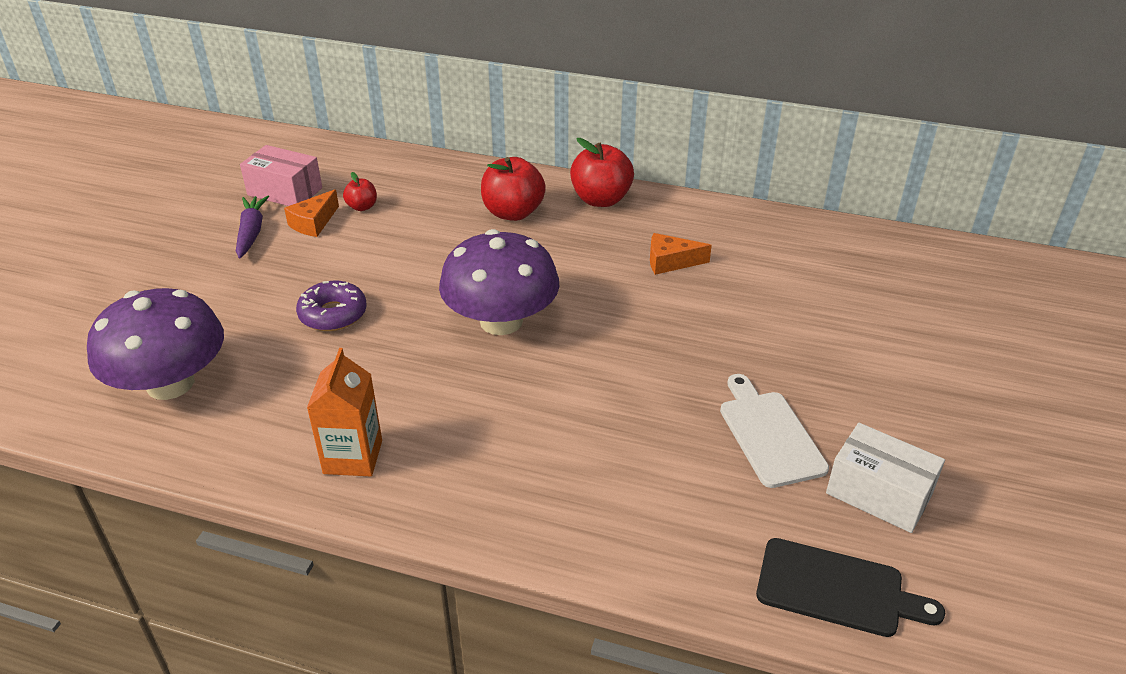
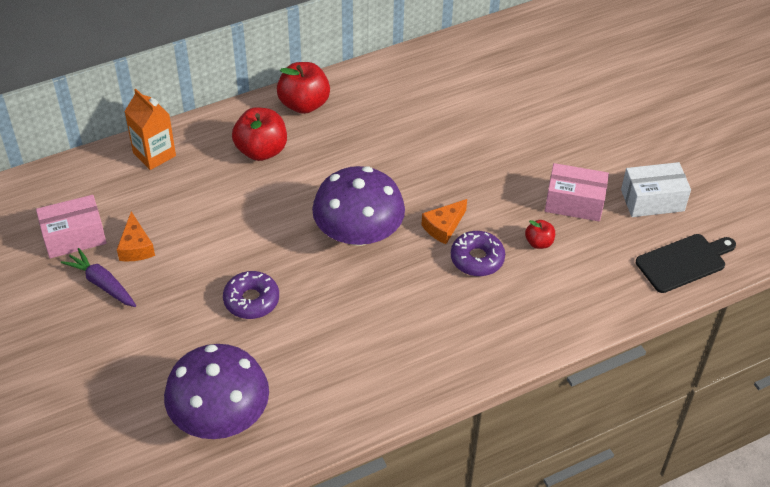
camera: 45 degrees left, 10 degrees up
(353, 457) = (392, 372): orange carton -> orange carton (154, 154)
(362, 207) = (151, 212): red apple -> red apple (539, 243)
(583, 416) = (477, 259): none -> purple donut
(670, 262) = (402, 126): orange cheese -> orange cheese (443, 227)
(769, 434) = (574, 203): white cutting board -> pink box

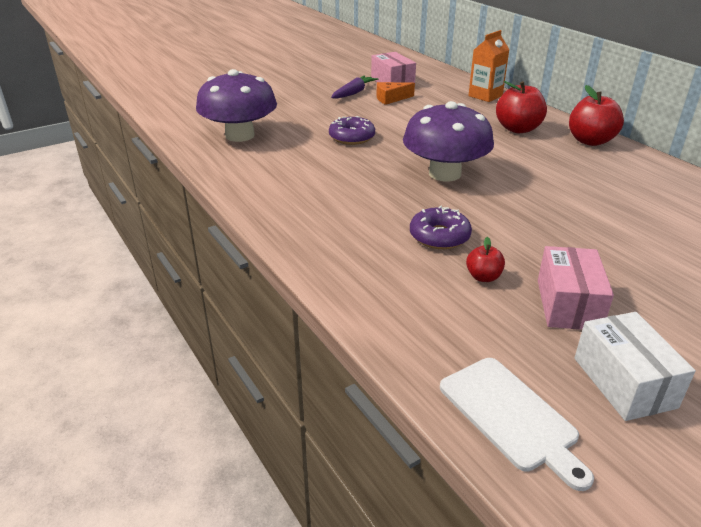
camera: 85 degrees right, 15 degrees down
(443, 227) = (475, 215): orange cheese -> none
(684, 262) = (511, 416): black cutting board -> white cutting board

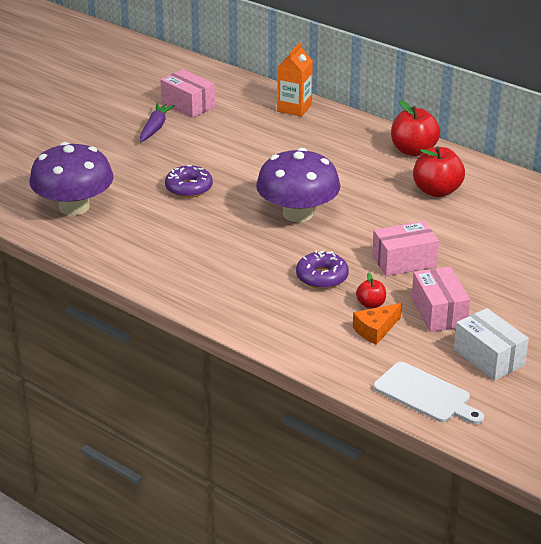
camera: 20 degrees left, 0 degrees up
(391, 98) = (199, 129): orange cheese -> orange cheese (375, 330)
(518, 129) = (343, 148): red apple -> red apple (436, 191)
(543, 238) = (404, 261): none -> pink box

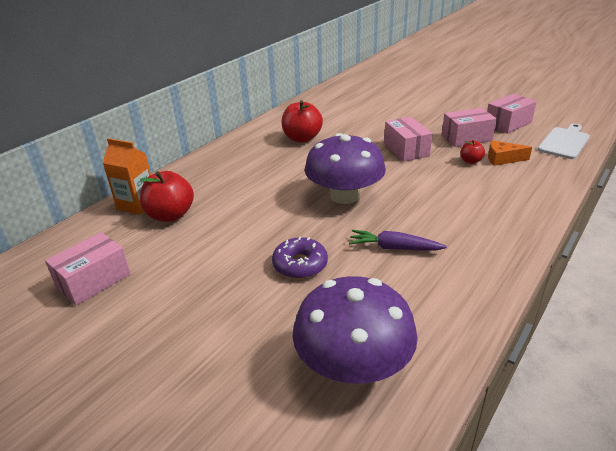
camera: 90 degrees left, 0 degrees up
(155, 128) = (146, 305): purple carrot -> purple carrot (394, 248)
(322, 277) = (442, 181): purple donut -> none
(375, 330) = (502, 159): orange cheese -> orange cheese turned 135 degrees clockwise
(413, 150) = (237, 147): red apple -> red apple (170, 215)
(489, 357) = (508, 124): white box -> pink box

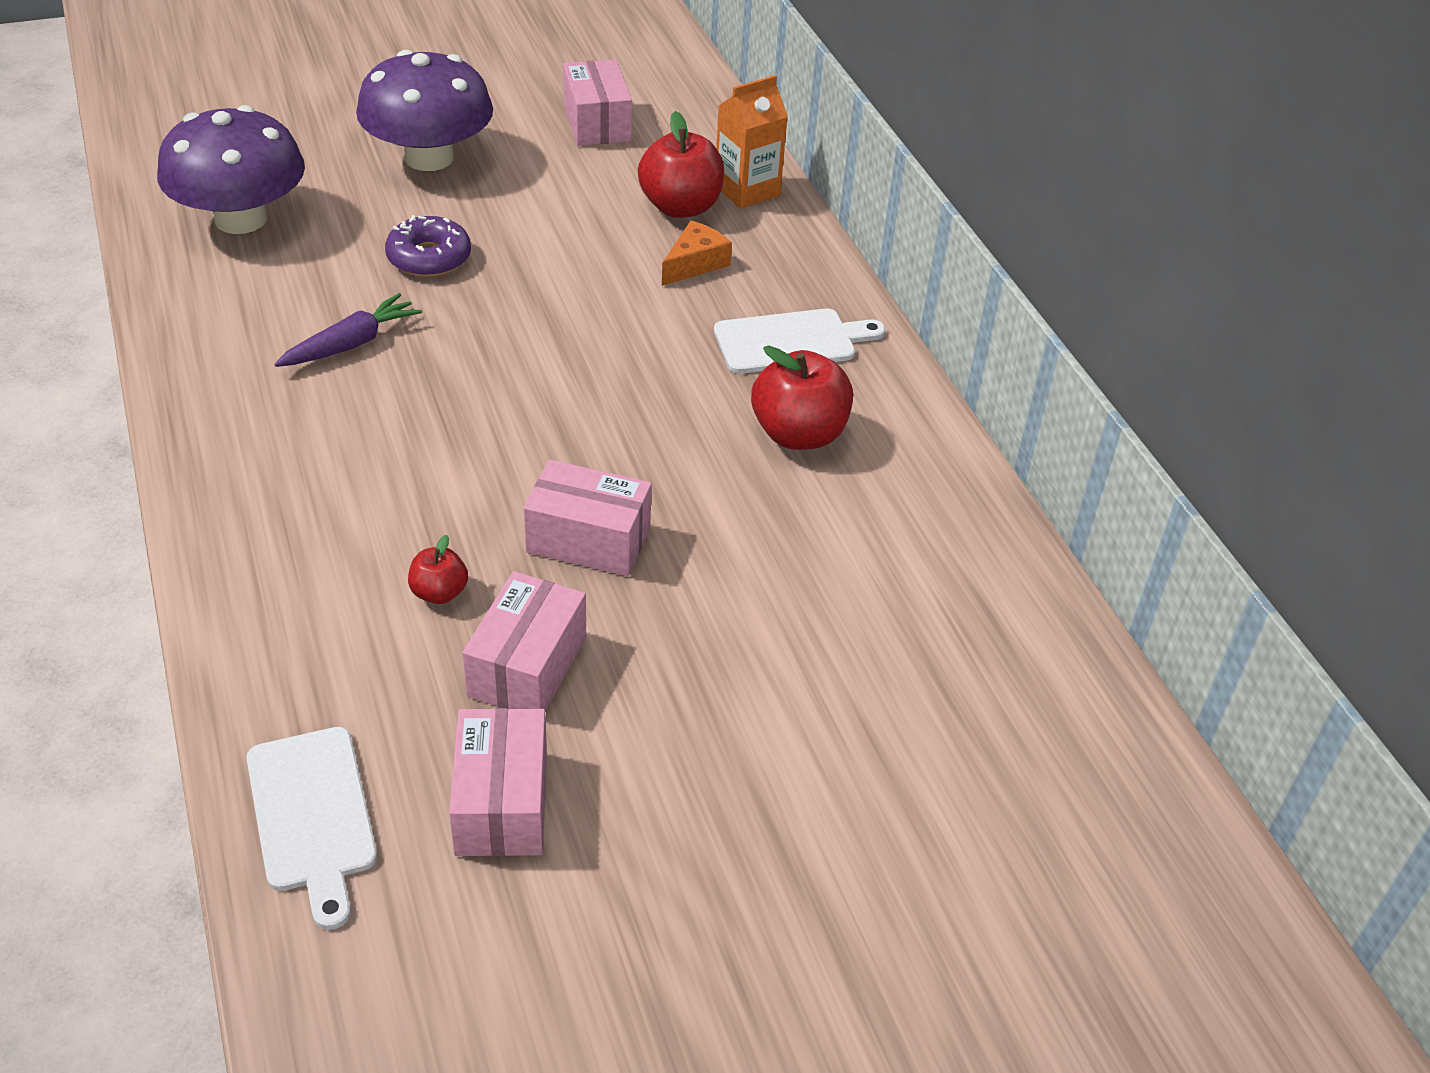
camera: 120 degrees right, 10 degrees up
(250, 156) = (791, 341): none -> white cutting board
(344, 196) = (530, 373): purple mushroom -> purple mushroom (429, 157)
(502, 159) = (388, 645): orange cheese -> orange cheese (695, 264)

